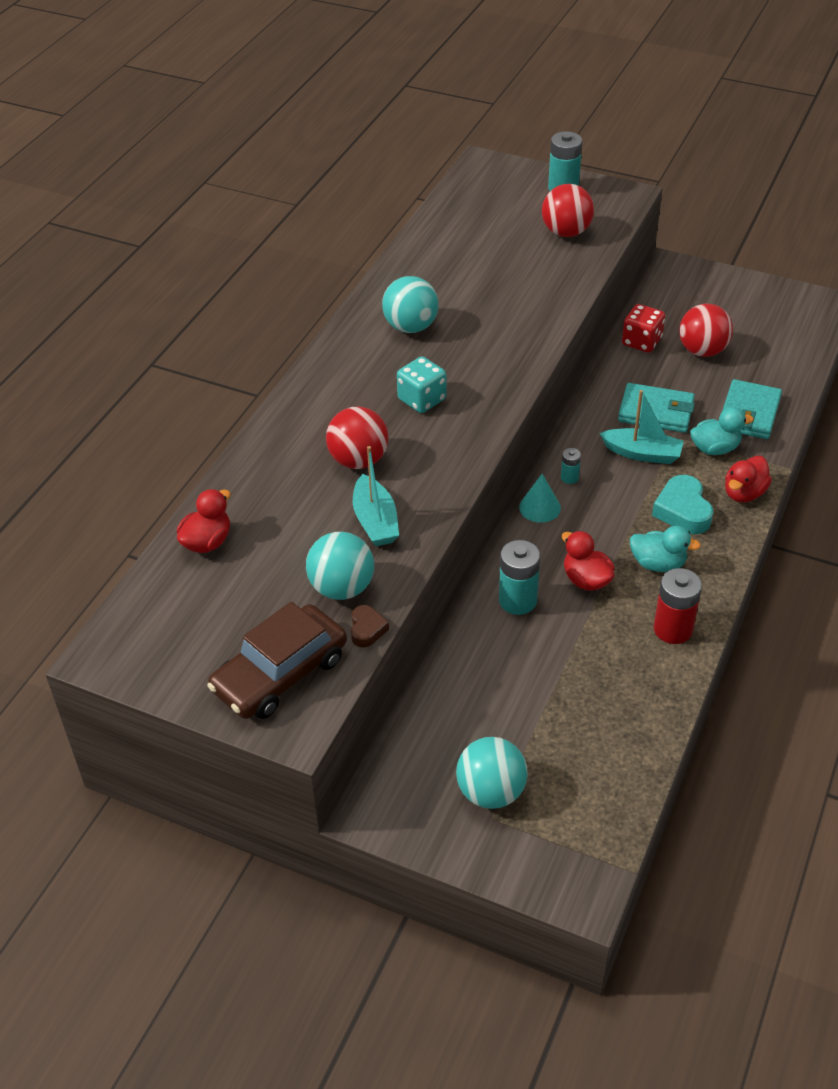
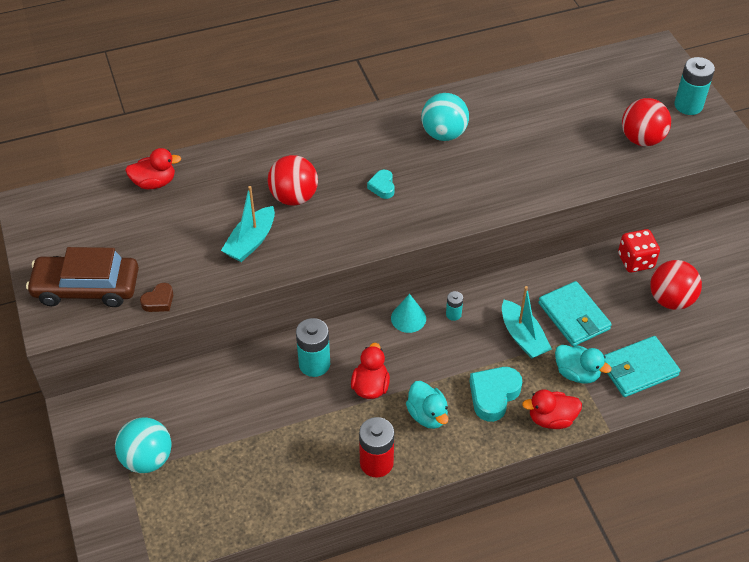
camera: 45 degrees right, 5 degrees up
(342, 588) = (180, 266): turquoise ball -> none
(422, 399) = (382, 187): turquoise dice -> turquoise heart

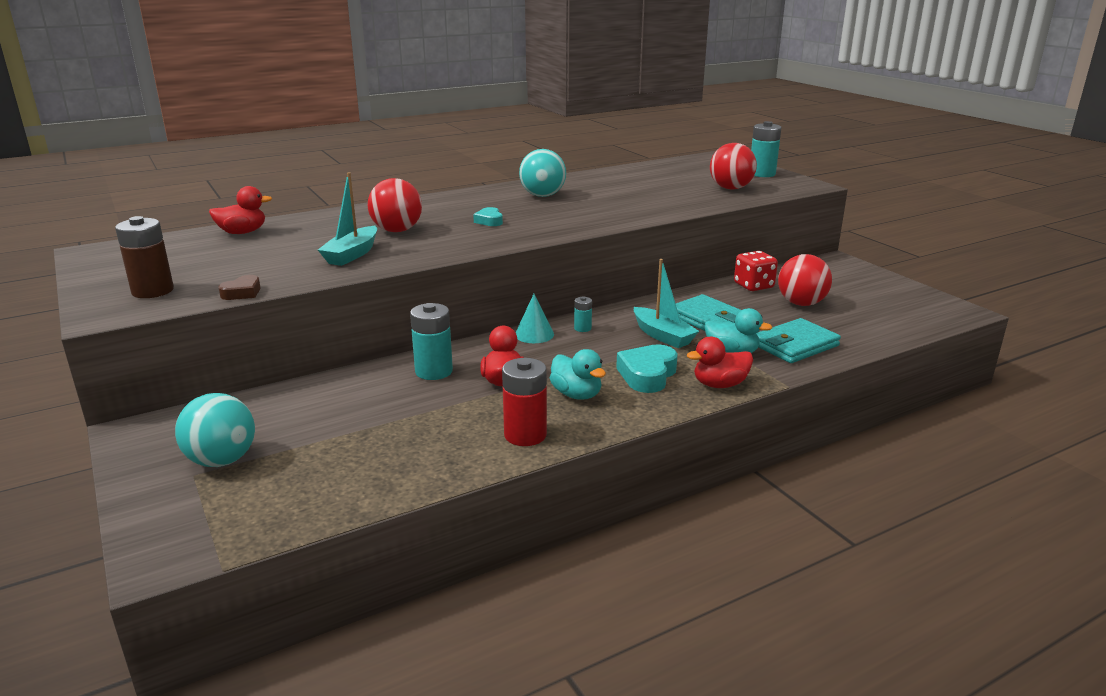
camera: 10 degrees left, 25 degrees down
(86, 287) = (153, 291): brown car -> brown battery

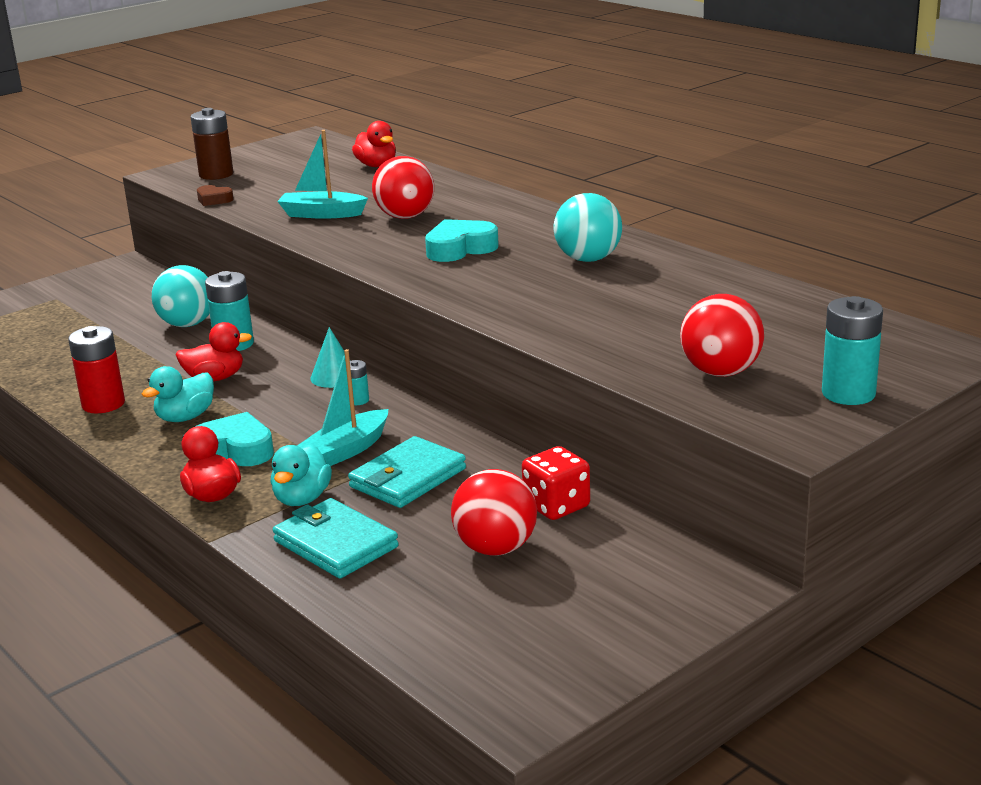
camera: 80 degrees right, 0 degrees up
(222, 460) = (75, 302): turquoise ball -> turquoise ball (187, 324)
(489, 221) = (460, 249): turquoise heart -> turquoise heart, size x1.74

